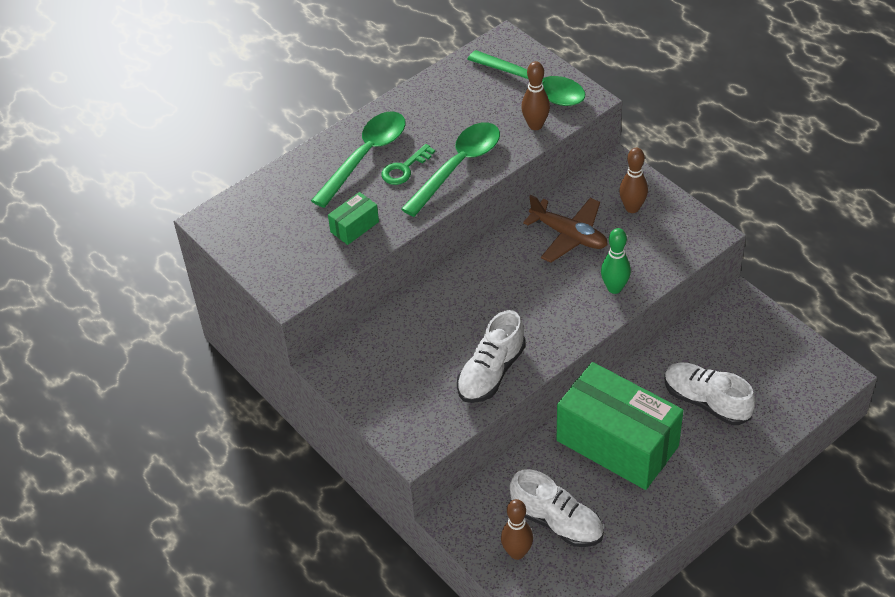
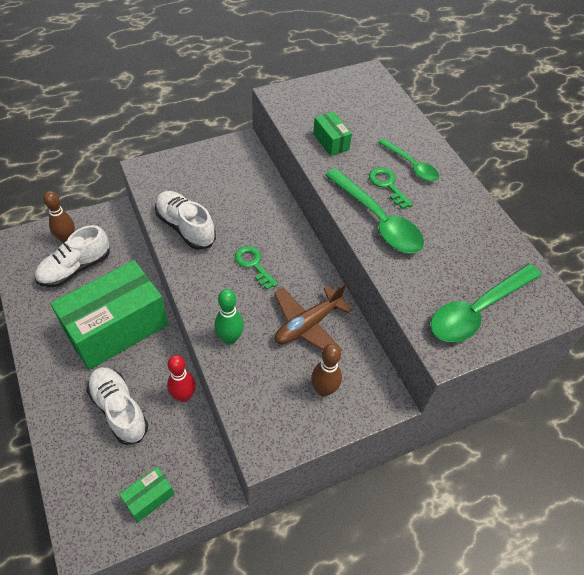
camera: 100 degrees right, 5 degrees up
(365, 156) = (411, 165): green spoon -> green spoon, size x0.61
(515, 297) = (253, 264): none -> green key
(535, 125) = (417, 293): brown bowling pin -> none
(664, 355) = (183, 396): none -> red bowling pin
(706, 401) = (119, 409): white shoe -> white shoe turned 90 degrees counterclockwise
(773, 344) = (149, 498): none -> green box

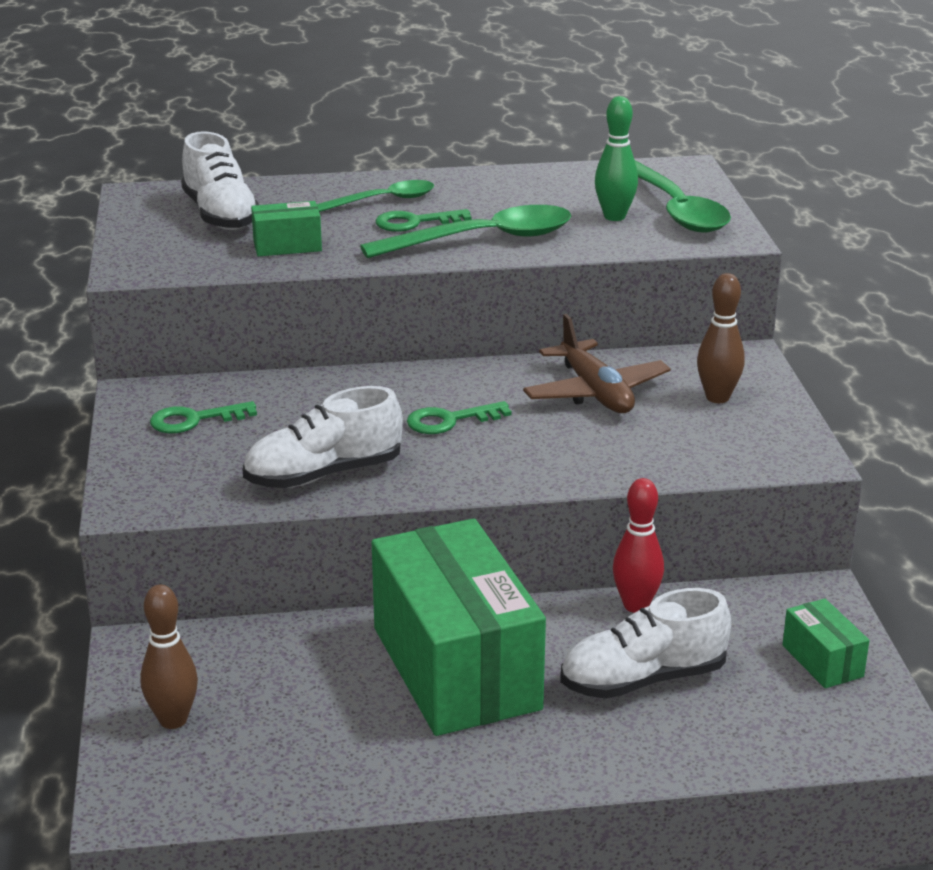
camera: 70 degrees left, 25 degrees down
(75, 268) = (268, 713): white shoe -> white shoe (221, 215)
(223, 169) = (194, 420): none -> green key
(230, 338) = (596, 460): green bowling pin -> green bowling pin (614, 217)

